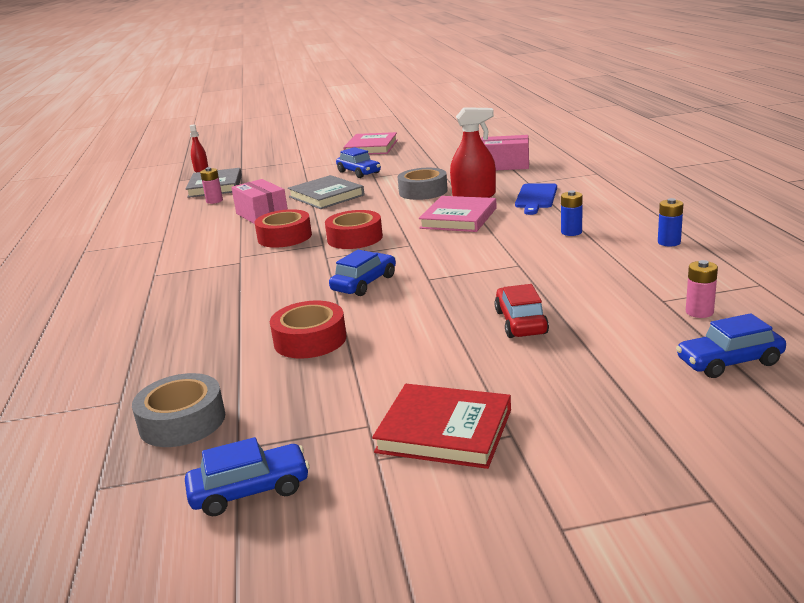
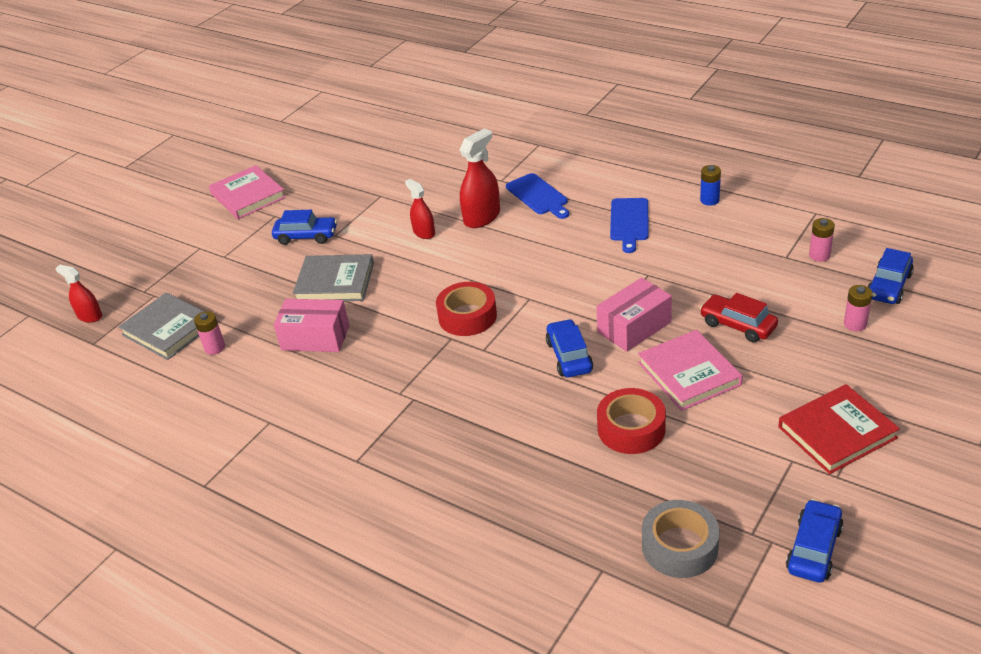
camera: 45 degrees left, 15 degrees up
(284, 237) = (397, 349): red tape -> none
(423, 191) = (424, 232): grey tape -> red spray bottle
(458, 218) = (516, 249): pink book -> pink book (689, 373)
(505, 165) = (441, 166): pink box -> pink box (634, 327)
(571, 232) = (629, 222): blue battery -> blue cutting board
(630, 371) = (855, 324): none -> pink battery

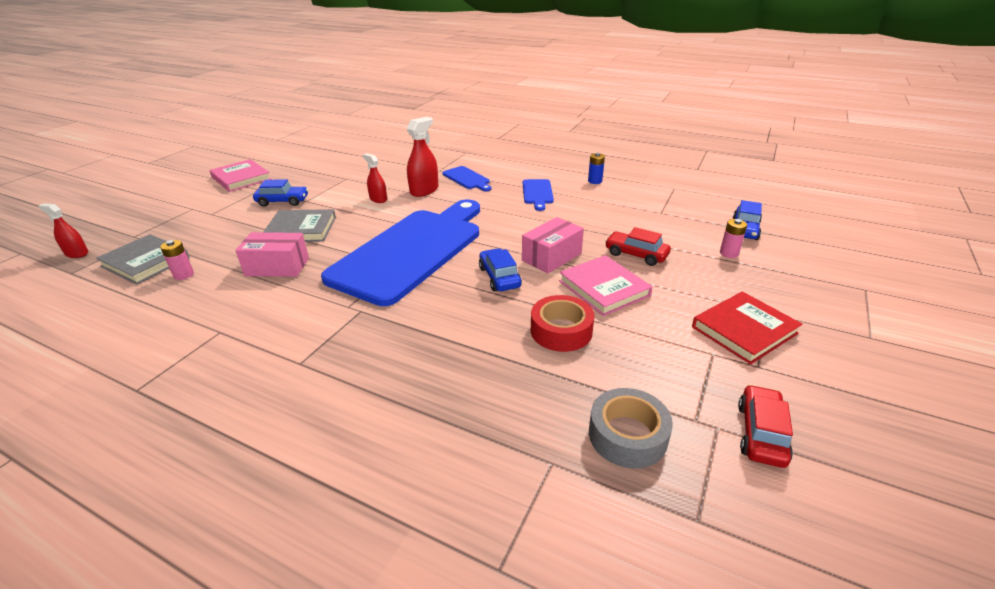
camera: 10 degrees left, 5 degrees down
(467, 316) = (411, 251): red tape -> blue cutting board
(814, 549) = (761, 433): blue car -> red car
(819, 255) = (685, 212): pink battery -> none

